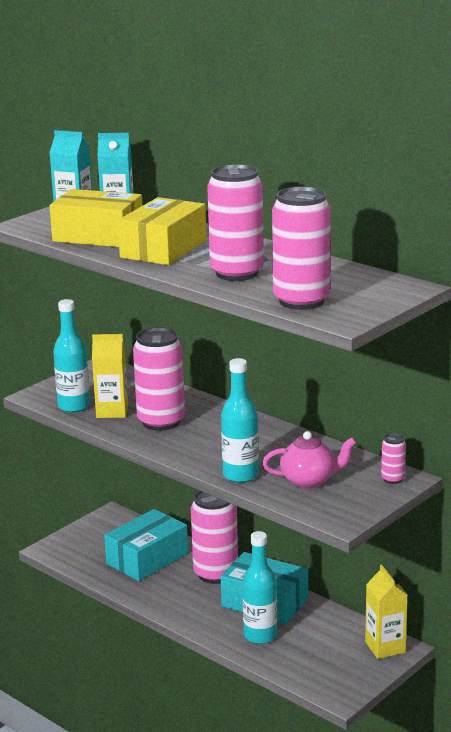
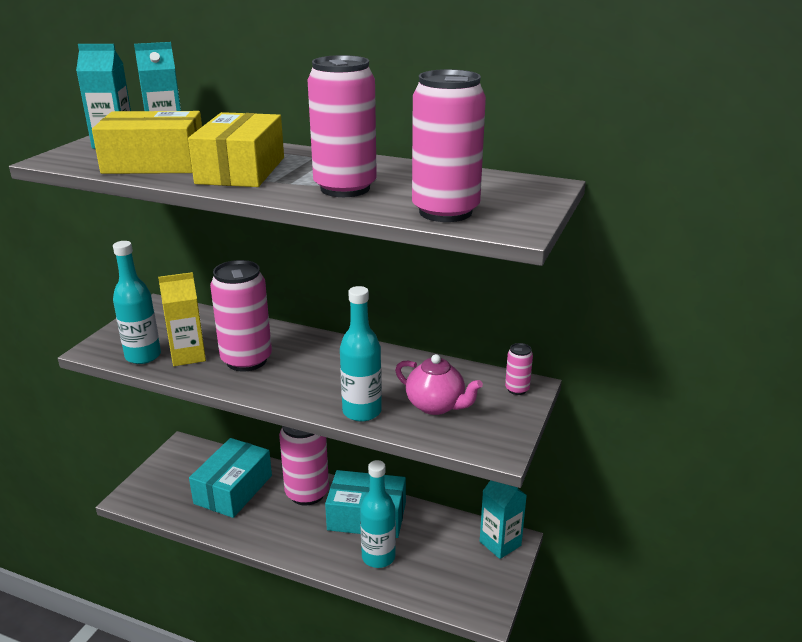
camera: 20 degrees left, 5 degrees up
(309, 480) = (436, 405): pink teapot -> pink teapot turned 60 degrees clockwise
(385, 647) = (500, 543): yellow carton -> turquoise carton

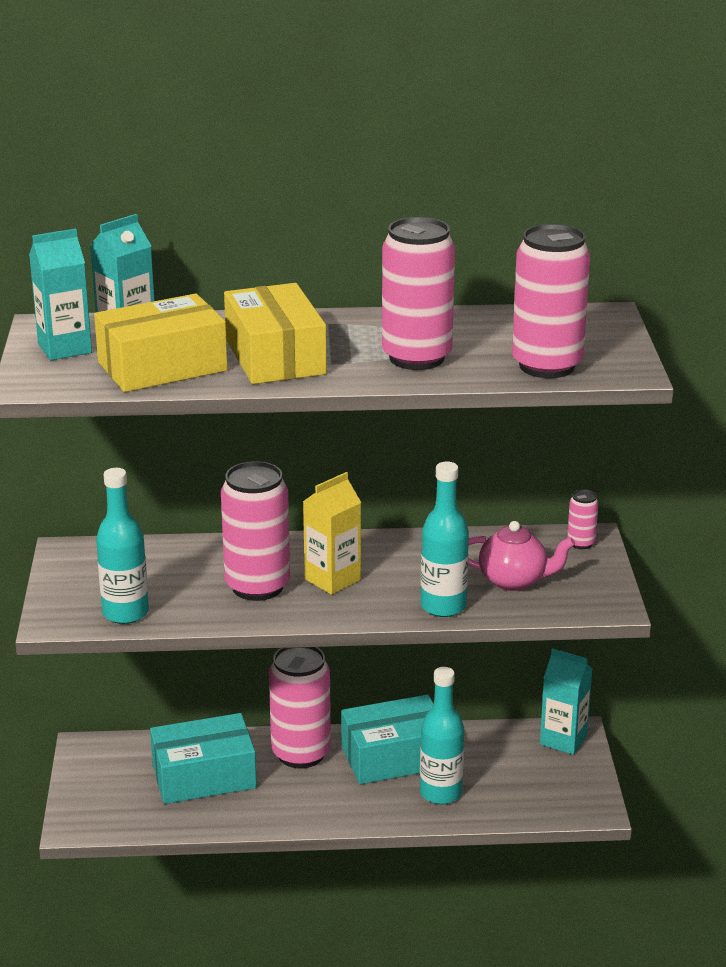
camera: 25 degrees left, 0 degrees up
(188, 356) = (181, 599): yellow carton -> yellow carton (332, 579)
(233, 489) = (204, 776): turquoise box -> turquoise box turned 75 degrees clockwise

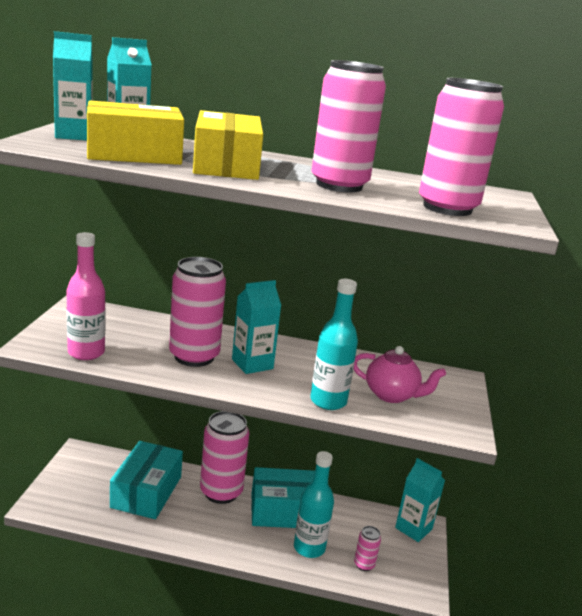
camera: 10 degrees right, 5 degrees down
(125, 613) = (86, 353): turquoise bottle -> pink bottle
(204, 776) = (146, 492): turquoise box -> turquoise box turned 75 degrees counterclockwise
(332, 579) = (252, 364): yellow carton -> turquoise carton
(581, 543) = (453, 380): pink can -> pink can (364, 564)

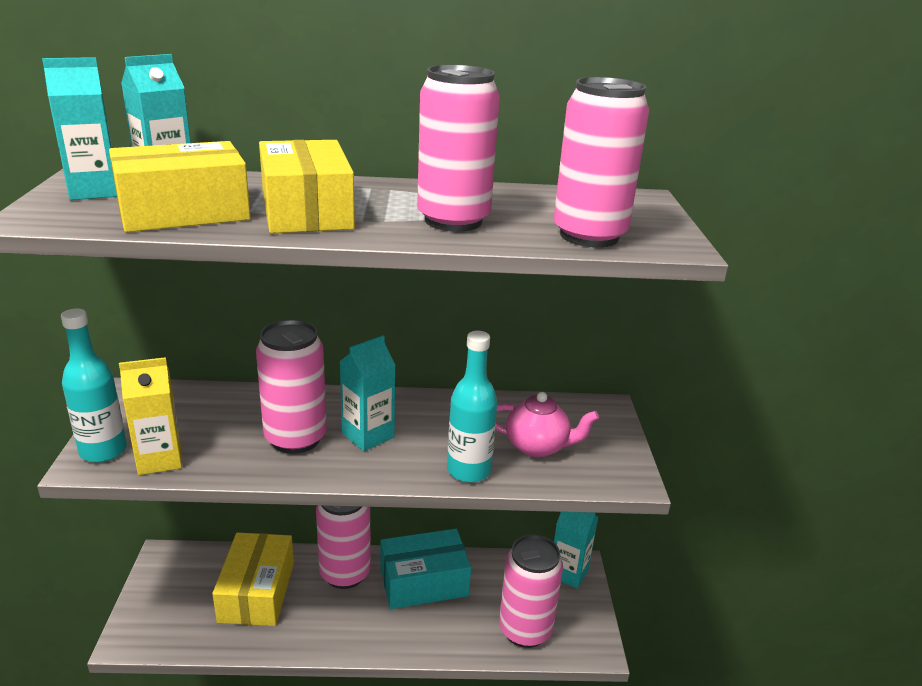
camera: 10 degrees left, 5 degrees up
(86, 353) = (160, 459): pink bottle -> yellow carton
(146, 492) = (257, 592): turquoise box -> yellow box
(309, 548) = (460, 622): turquoise bottle -> turquoise bottle (103, 451)
(364, 564) = (525, 630): pink can -> pink can, size x2.22

